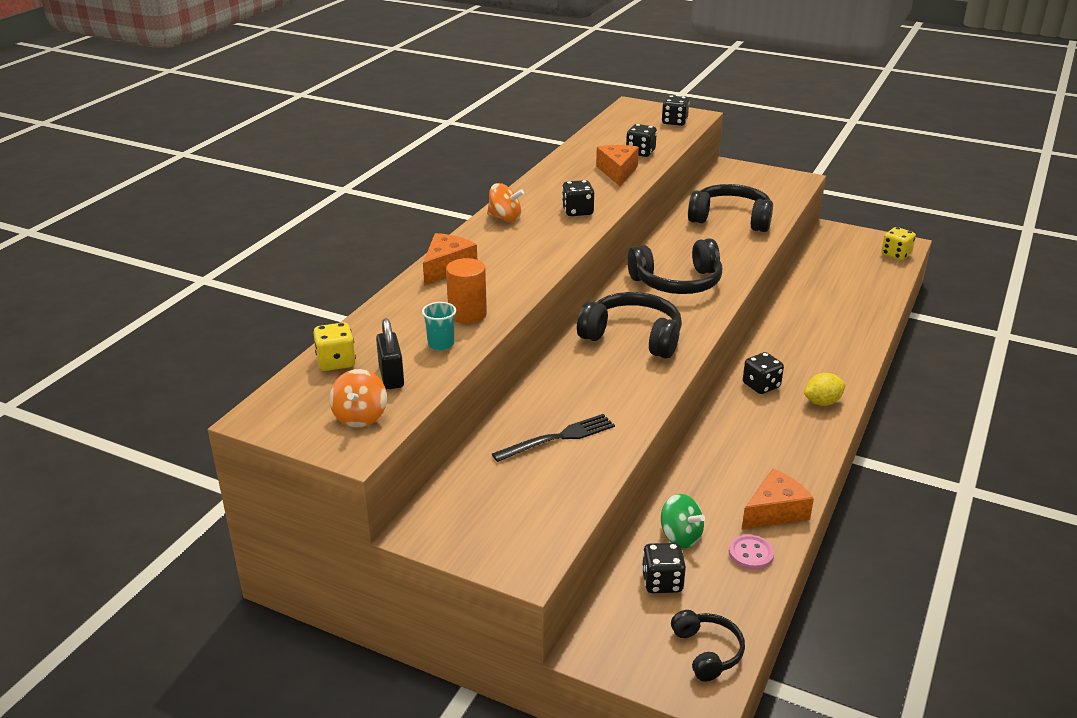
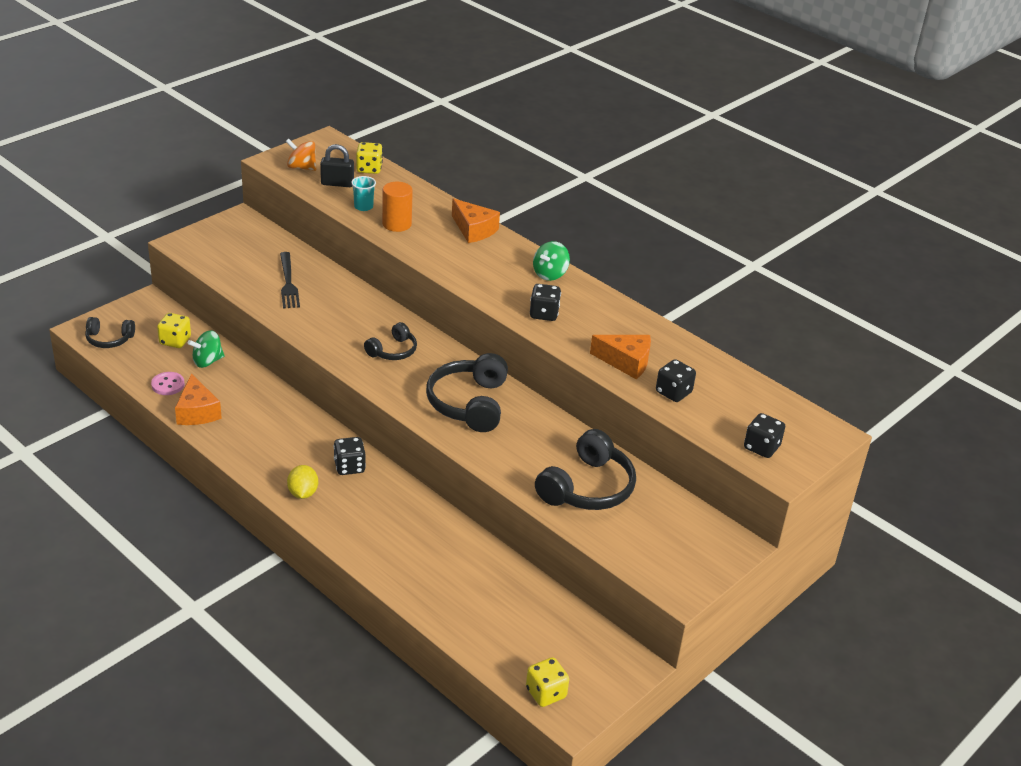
camera: 105 degrees right, 5 degrees up
(505, 218) = (550, 274): orange spinning top -> green spinning top
(633, 337) = (393, 351): black headphones -> black headphones, size x0.57
(662, 582) = (175, 341): black dice -> yellow dice

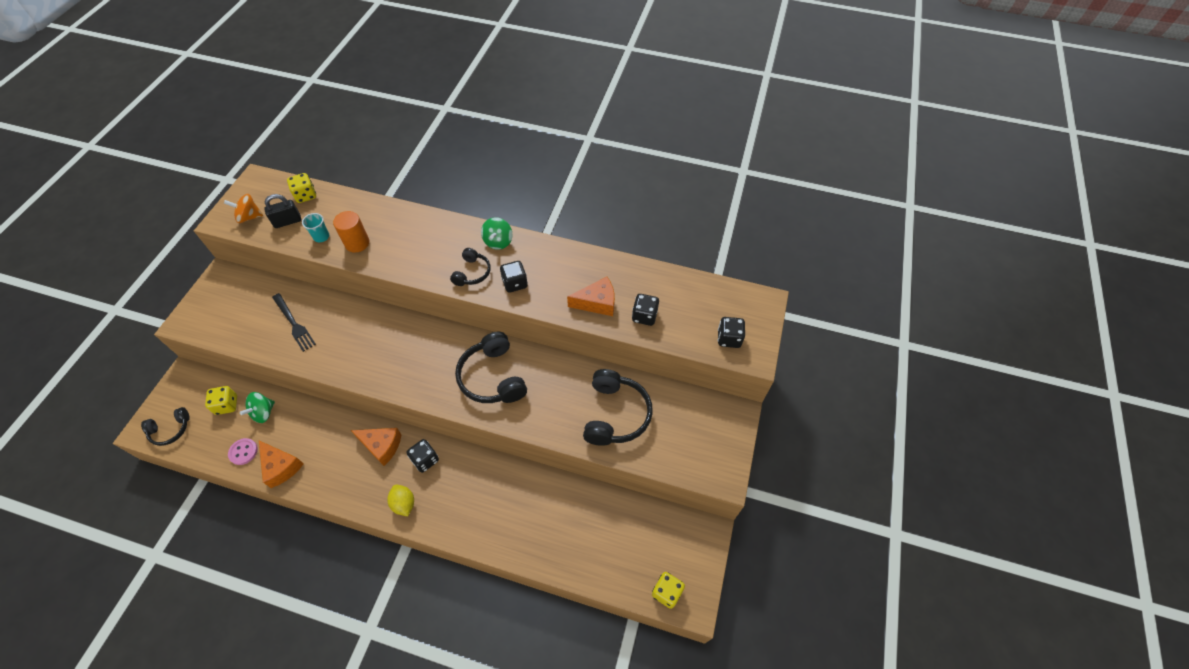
camera: 25 degrees left, 20 degrees up
(393, 351) = (410, 353): black headphones -> black headphones (472, 273)
(474, 230) = (419, 223): orange cheese -> orange cheese (382, 446)

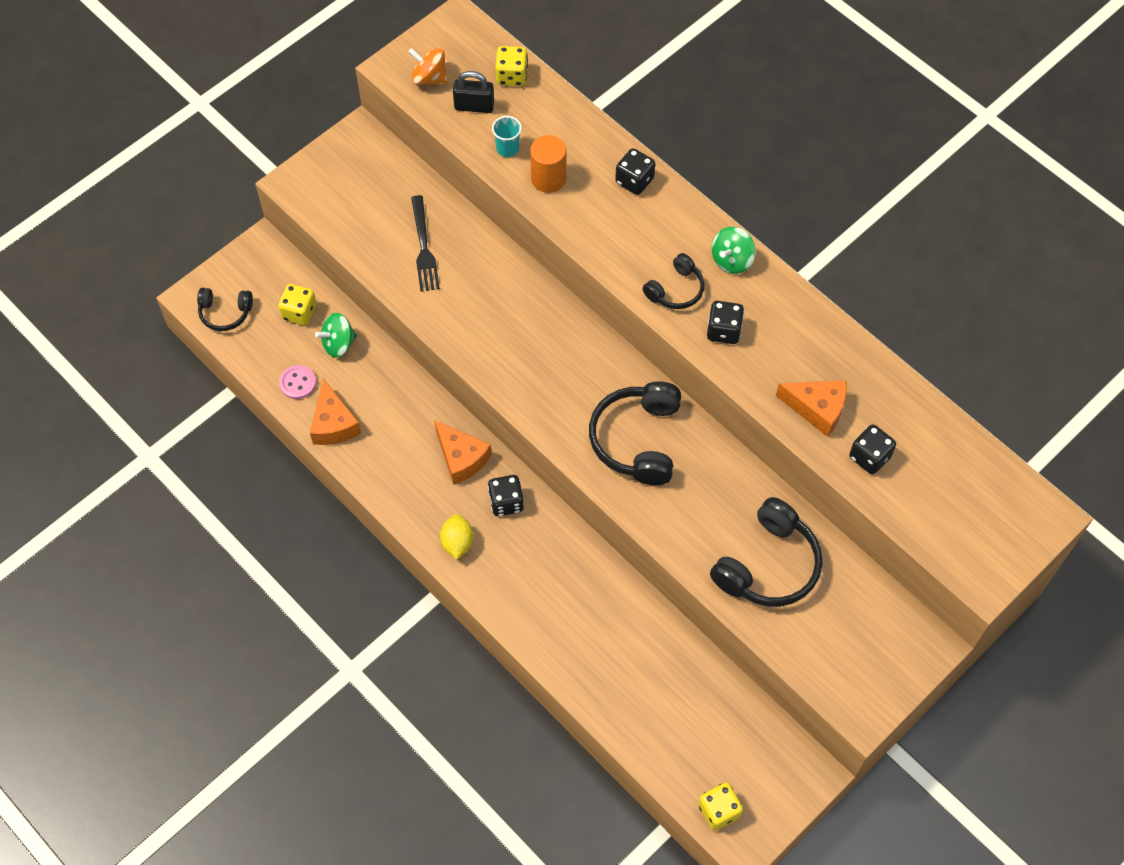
camera: 30 degrees right, 5 degrees up
(728, 338) = (964, 541): black dice -> black dice (634, 181)

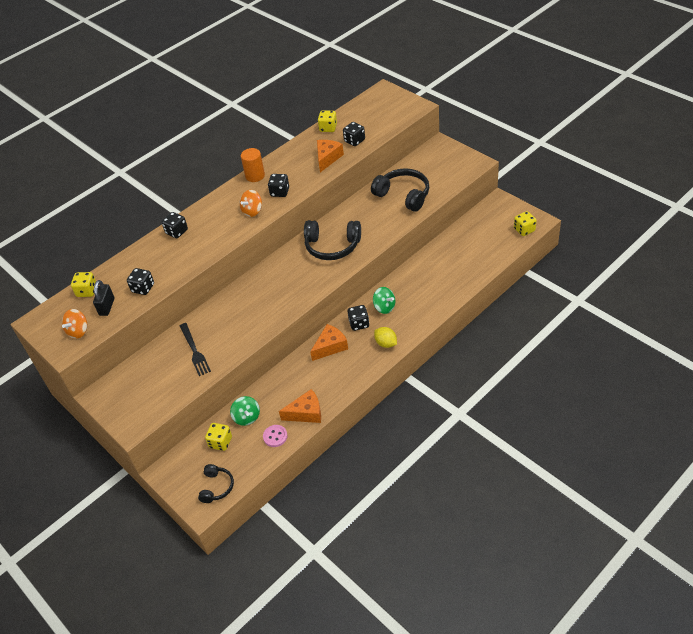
camera: 85 degrees left, 15 degrees down
(424, 247) = (194, 351): black fork -> black fork turned 75 degrees clockwise
(457, 542) = (386, 343): yellow lemon -> yellow lemon turned 45 degrees clockwise
(507, 148) = (143, 288): turquoise cup -> black dice
(548, 178) = (169, 268): orange cylinder -> orange cylinder (255, 176)
(676, 290) = (252, 211): black headphones -> orange spinning top
(732, 260) = (235, 192): green spinning top -> green spinning top (384, 307)
(914, 410) = (328, 128): none -> yellow dice

